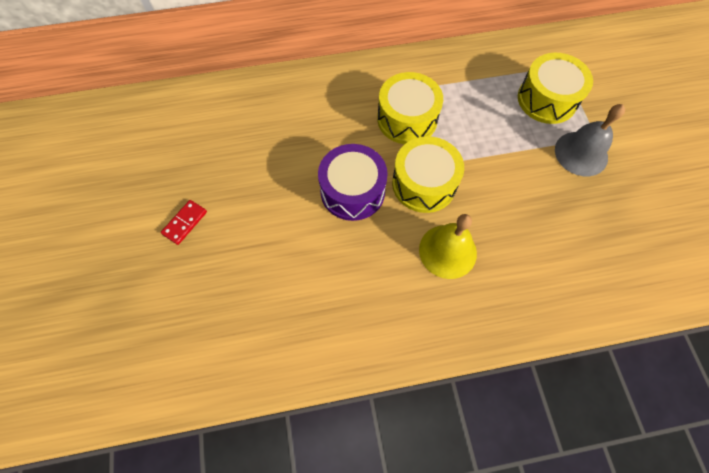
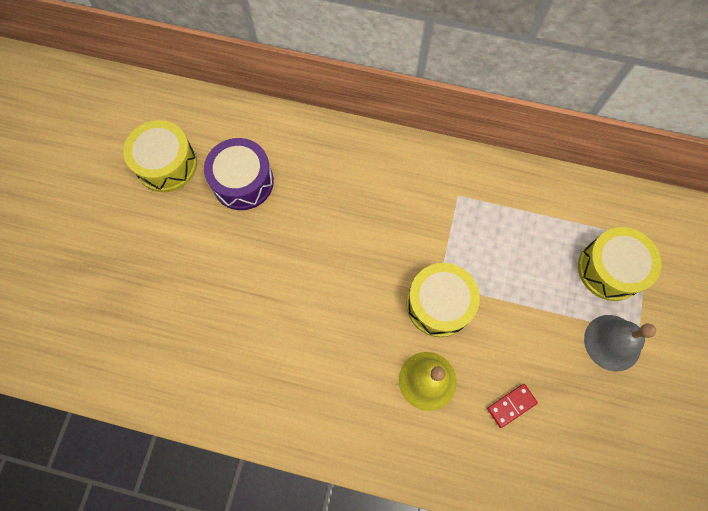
camera: 25 degrees right, 5 degrees up
(185, 223) = (209, 247): red domino -> red domino (511, 405)
(352, 191) = (369, 282): purple drum -> purple drum (243, 182)
(407, 119) = (456, 230): yellow drum -> yellow drum (166, 164)

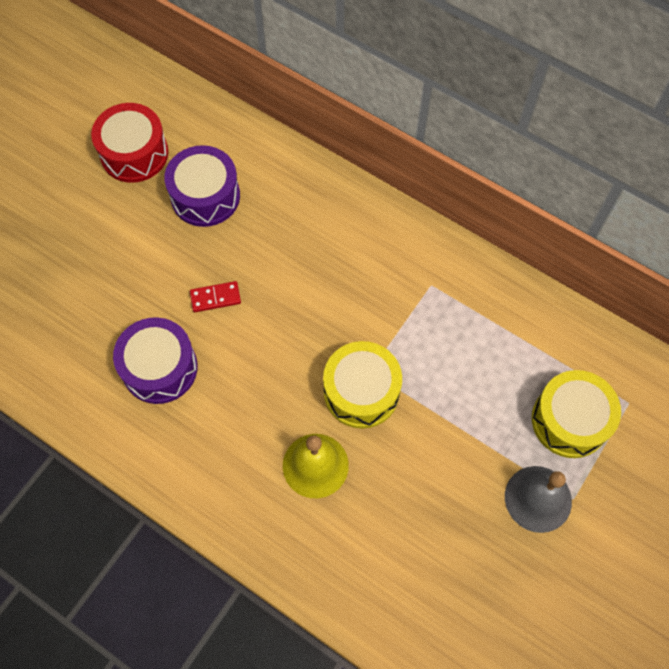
camera: 20 degrees right, 5 degrees down
(166, 164) = (134, 153): yellow drum -> red drum
(264, 344) = (160, 368): none -> purple drum
(511, 405) = (395, 523): red domino -> red domino (215, 298)

